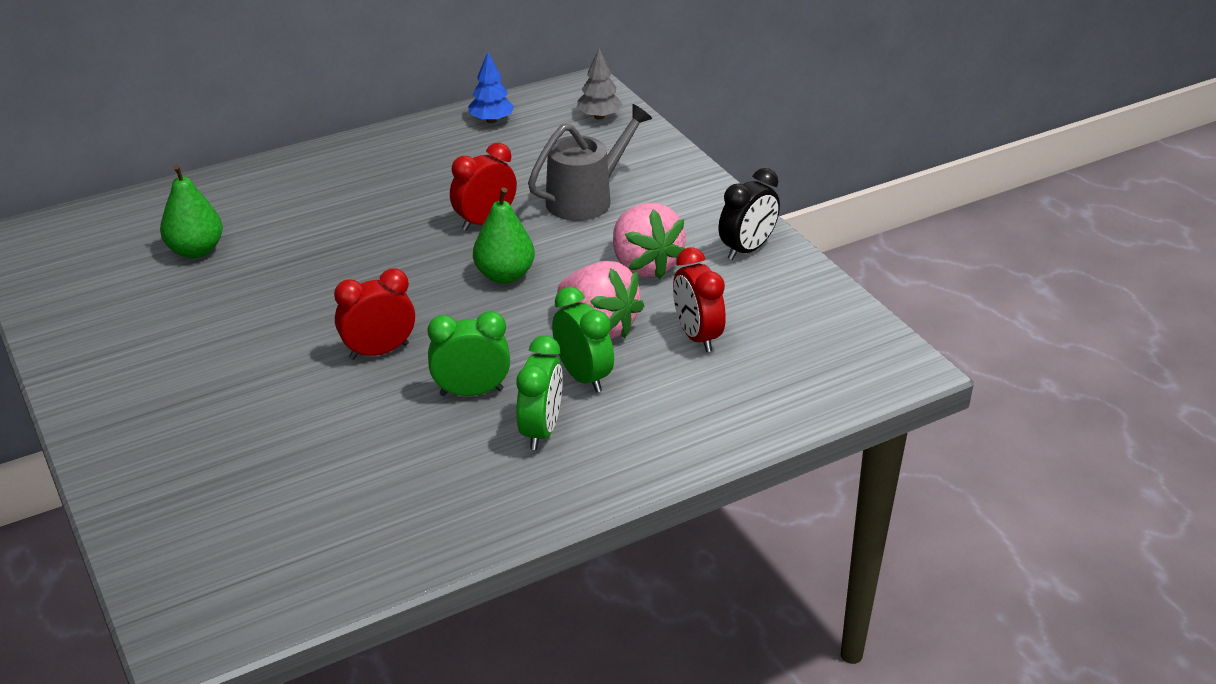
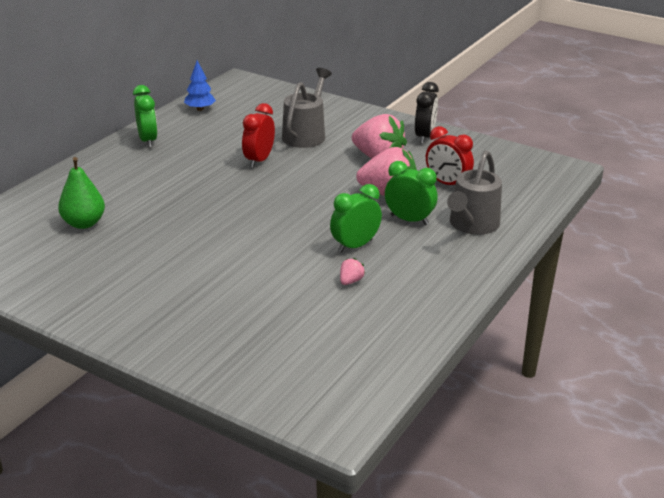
camera: 30 degrees left, 5 degrees down
(379, 351) = (274, 242): red clock -> none
(411, 442) = (350, 281): none -> pink strawberry
(504, 275) = (304, 184): green pear -> none
(541, 430) = (417, 252): green clock -> green clock (148, 140)
(599, 117) = (264, 93): grey tree -> none
(660, 414) = (472, 225): none -> grey watering can

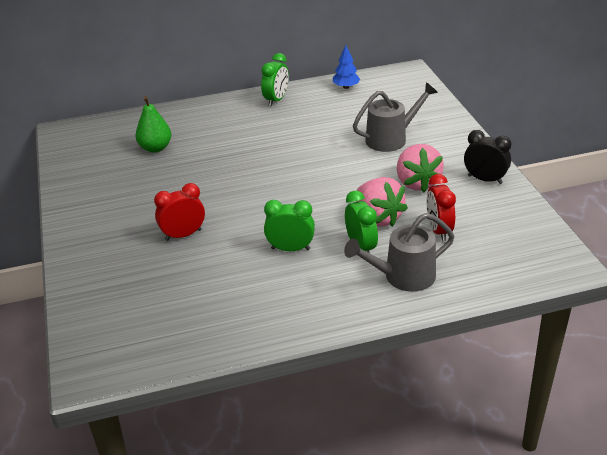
camera: 45 degrees right, 5 degrees up
(259, 160) = (326, 147): red clock -> red clock (183, 235)
(350, 281) = (247, 275): pink strawberry -> none
(424, 137) = (485, 179): black clock -> black clock turned 120 degrees counterclockwise

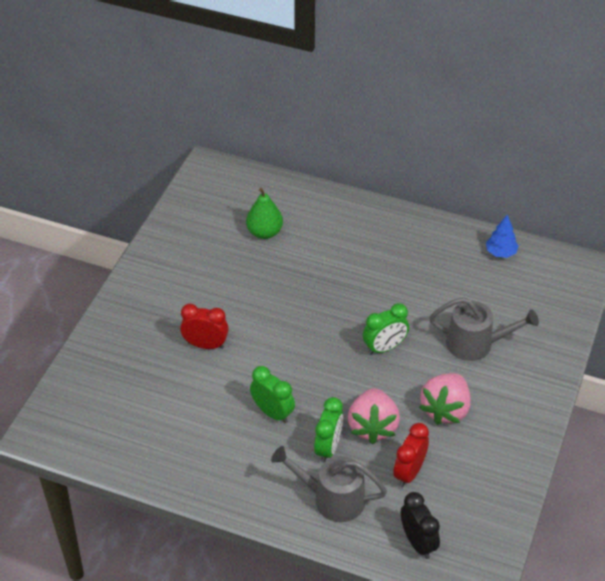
camera: 35 degrees right, 10 degrees up
(276, 100) = (419, 232): green clock -> green clock (384, 348)
(485, 179) = (510, 445): black clock -> black clock (418, 542)

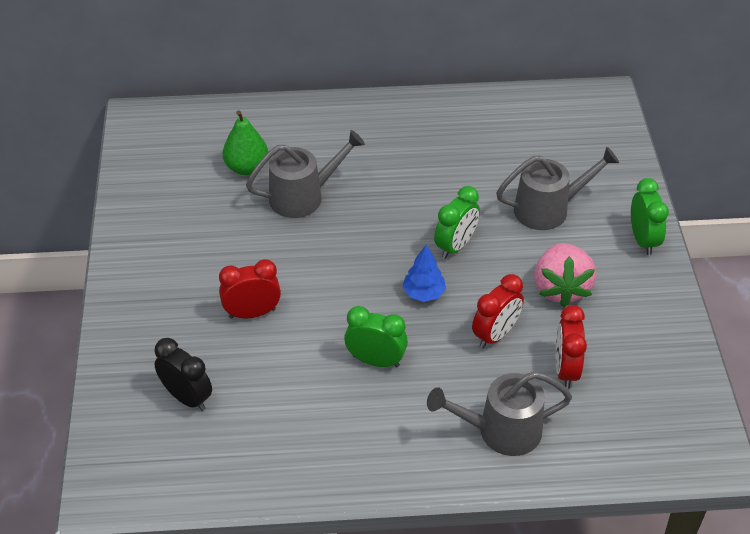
camera: 25 degrees left, 0 degrees up
(293, 269) = (303, 196): none -> grey watering can
(328, 448) = (462, 376): green clock -> green clock (643, 240)
(372, 426) = (495, 335): pink strawberry -> red clock
(418, 542) = (623, 442): black clock -> black clock (187, 397)
(500, 252) = (514, 108): blue tree -> blue tree (424, 293)

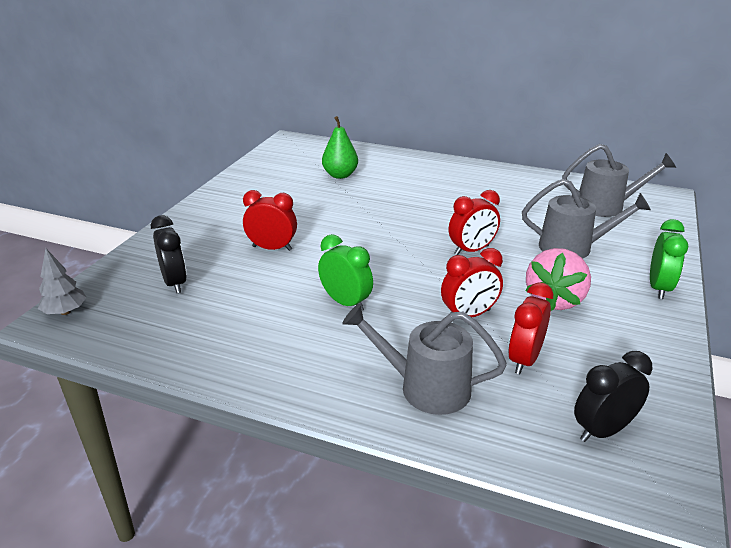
camera: 25 degrees right, 15 degrees down
(105, 476) = (65, 312): none -> grey tree
(303, 196) = (368, 197): grey watering can -> grey watering can (606, 206)
(424, 293) = (422, 271): blue tree -> none
(455, 246) = (471, 250): green clock -> red clock
(653, 419) = (602, 430): none -> black clock

